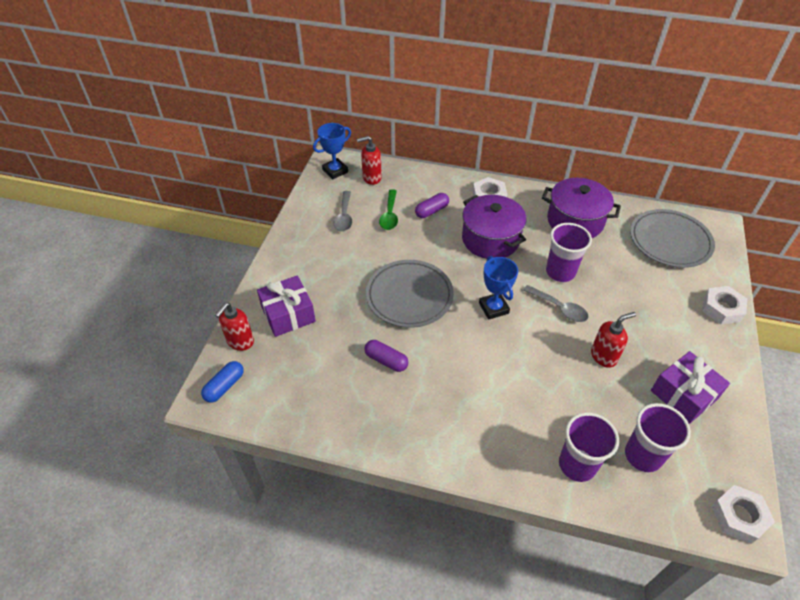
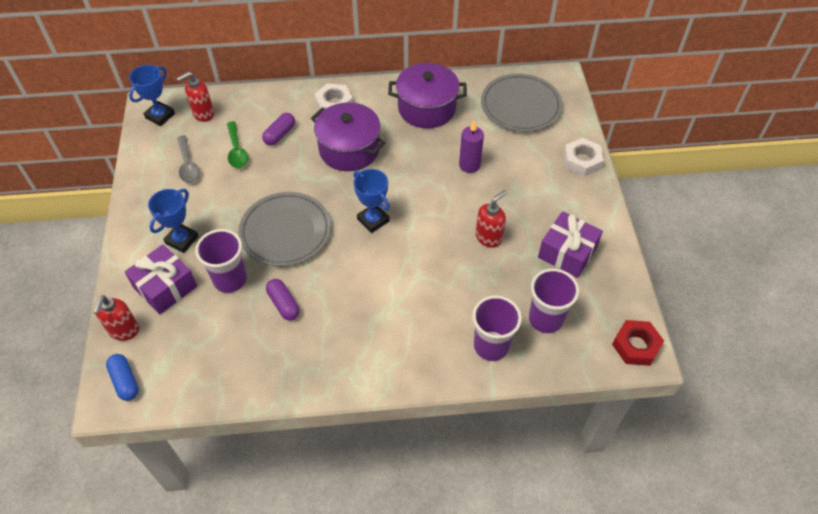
camera: 20 degrees left, 5 degrees up
(224, 386) = (125, 381): blue capsule -> blue capsule turned 45 degrees counterclockwise
(316, 278) = (182, 240): none -> blue trophy
(386, 360) = (283, 304): purple capsule -> purple capsule turned 45 degrees clockwise
(559, 308) = (435, 202): grey spoon -> none
(560, 272) = (427, 165): purple cup -> purple cup (230, 279)
(602, 283) = (469, 165): none -> purple candle
(739, 516) = (636, 346): white nut -> red nut

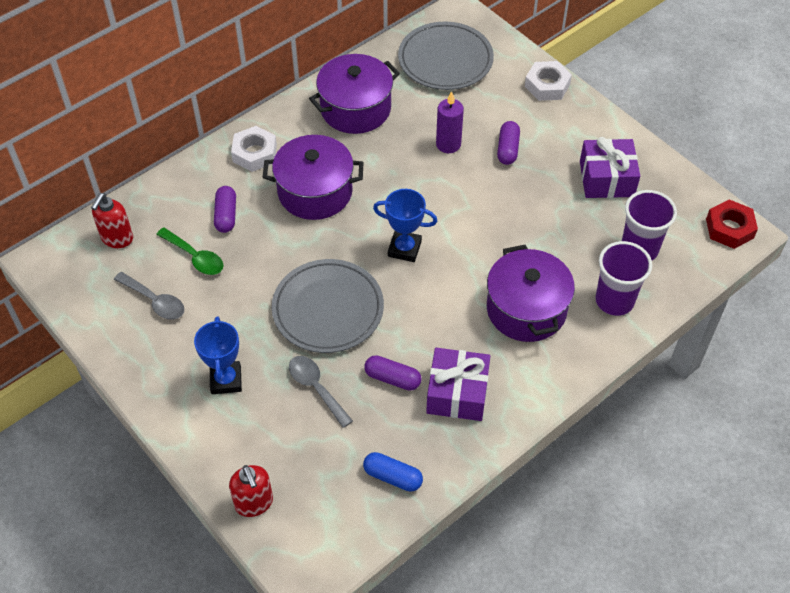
camera: 35 degrees left, 0 degrees up
(125, 381) = (305, 548): blue capsule -> blue capsule (393, 477)
(160, 116) = (67, 267): blue trophy -> none
(165, 287) = (255, 435): purple gift -> purple gift (457, 393)
(230, 279) = (316, 388): purple cup -> grey spoon
(419, 312) = (526, 309): none -> purple pot
(488, 237) = (527, 204): red soap dispenser -> none
(510, 191) = (507, 149): none -> purple capsule

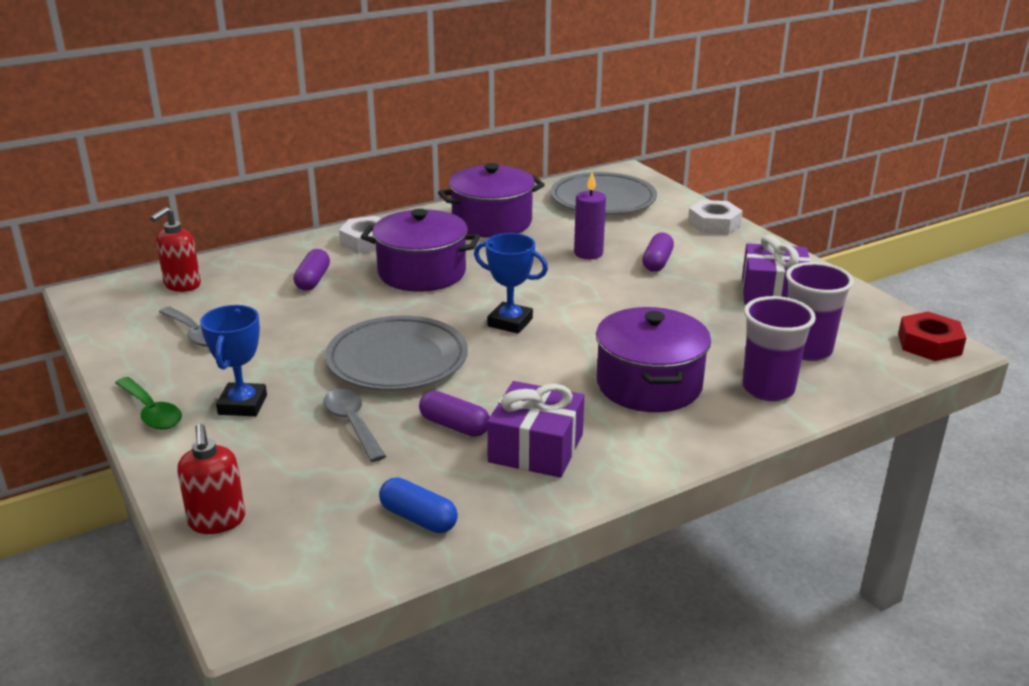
camera: 10 degrees right, 25 degrees down
(195, 257) = (261, 306): green spoon -> green spoon (151, 412)

